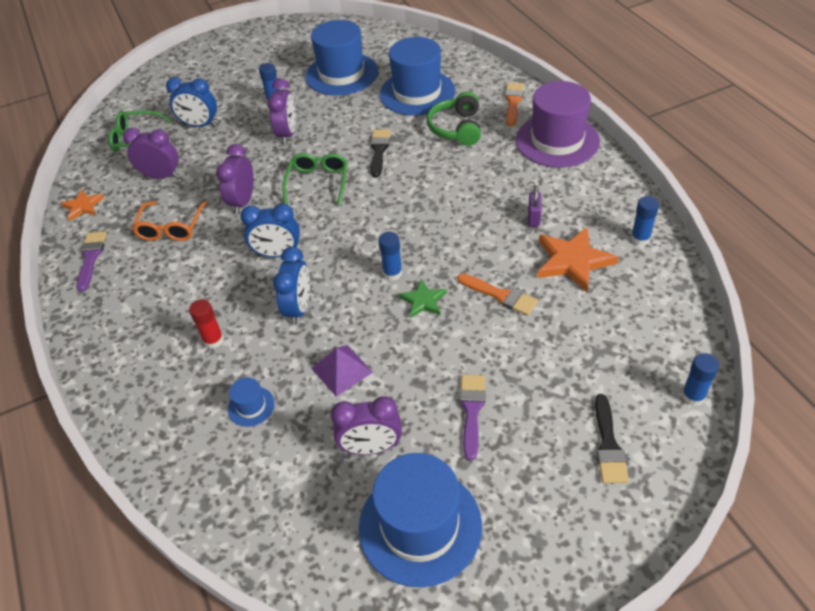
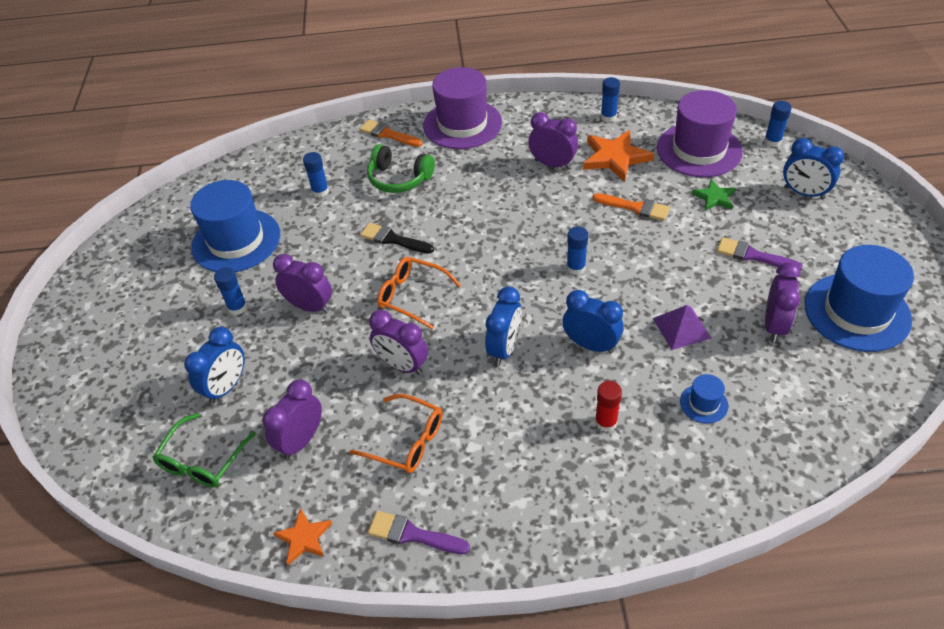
camera: 70 degrees left, 0 degrees up
(318, 183) = (413, 296): green glasses -> orange glasses
(417, 93) = (320, 191): blue hat -> blue glue stick
(423, 301) = (620, 255): green star -> green star (714, 197)
(500, 295) = (635, 207): orange brush -> orange brush turned 60 degrees clockwise
(534, 217) = (552, 164): purple padlock -> purple clock
(608, 444) = (804, 193): black brush -> blue clock
(630, 328) = (699, 150): none -> purple hat

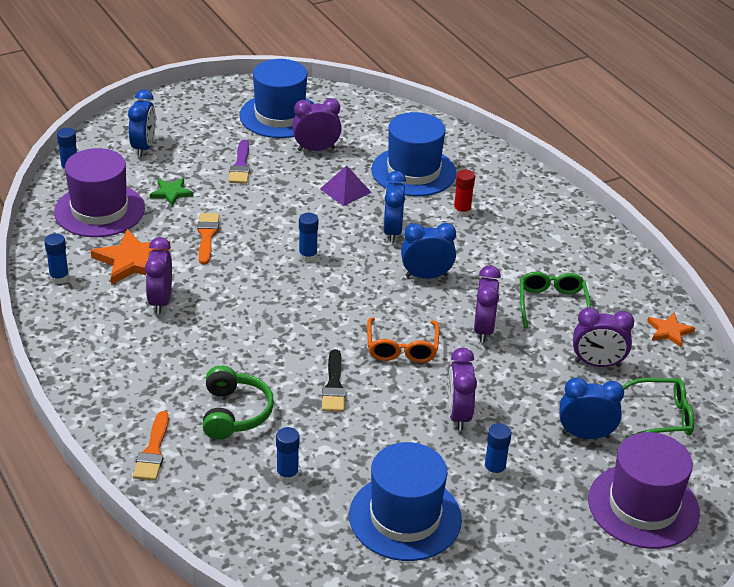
camera: 120 degrees left, 10 degrees down
(406, 441) = (552, 305): orange glasses -> green glasses
(413, 534) = (621, 279): purple brush -> none
(462, 124) = (110, 389): purple hat -> purple hat (643, 506)
(704, 403) = (413, 171): blue hat -> blue hat, size x2.31

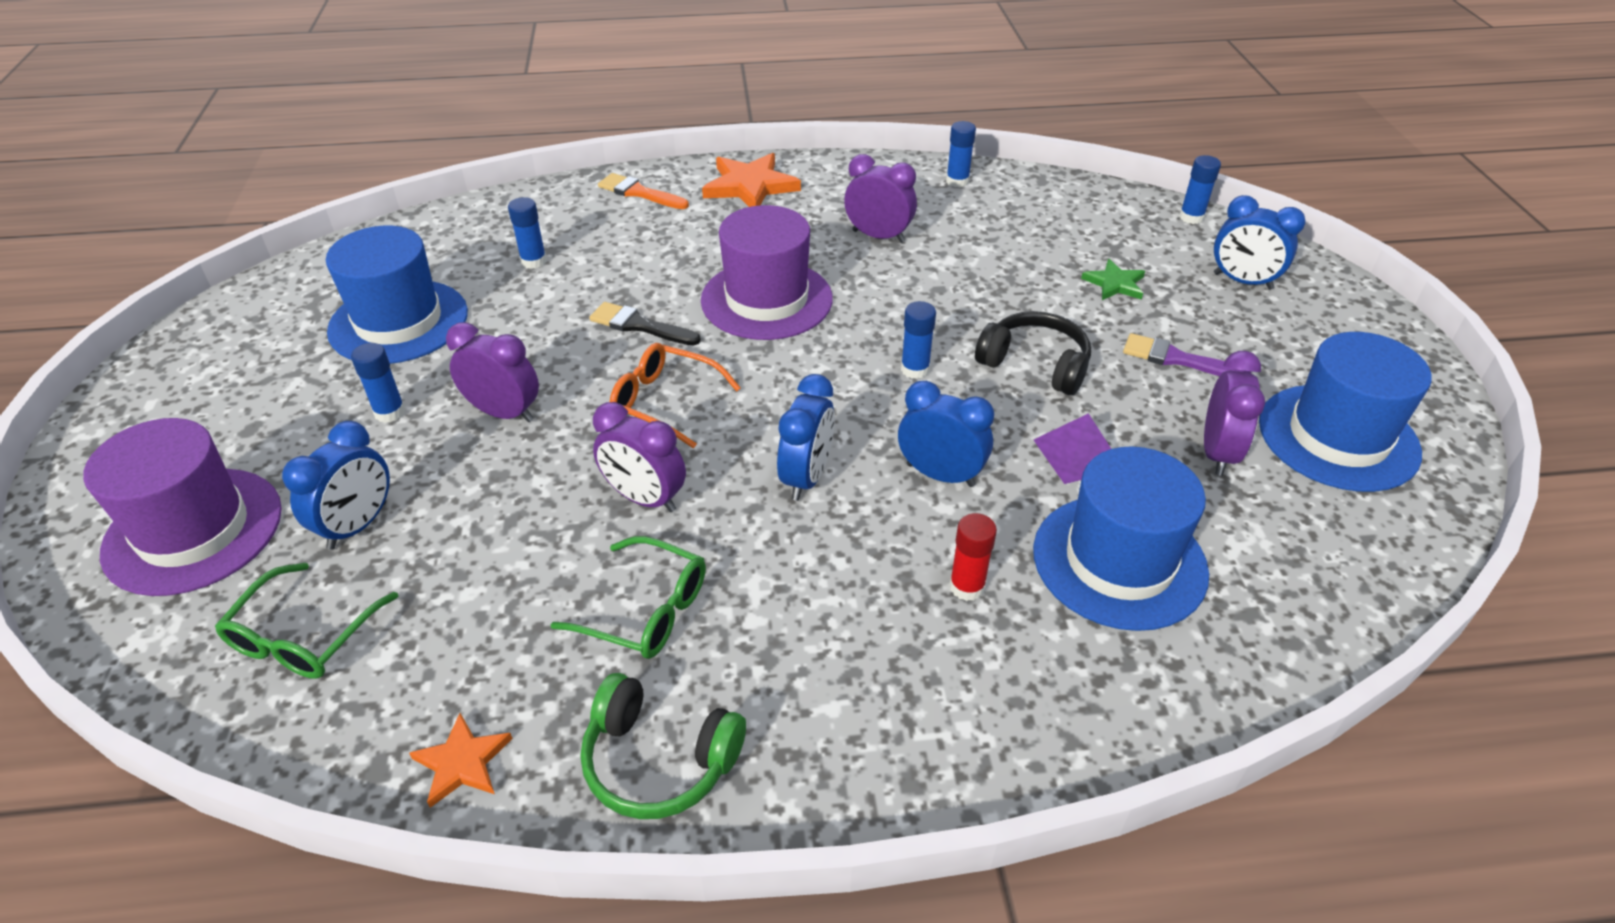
camera: 115 degrees right, 5 degrees up
(99, 210) = (1088, 224): purple hat -> purple hat (766, 299)
(132, 261) = (969, 230): orange star -> orange star (750, 186)
(207, 236) = (1000, 293): orange brush -> none
(235, 413) = (652, 248): green headphones -> green headphones (659, 761)
(275, 213) = (1035, 364): none -> black headphones
(597, 364) = (472, 608): purple clock -> none

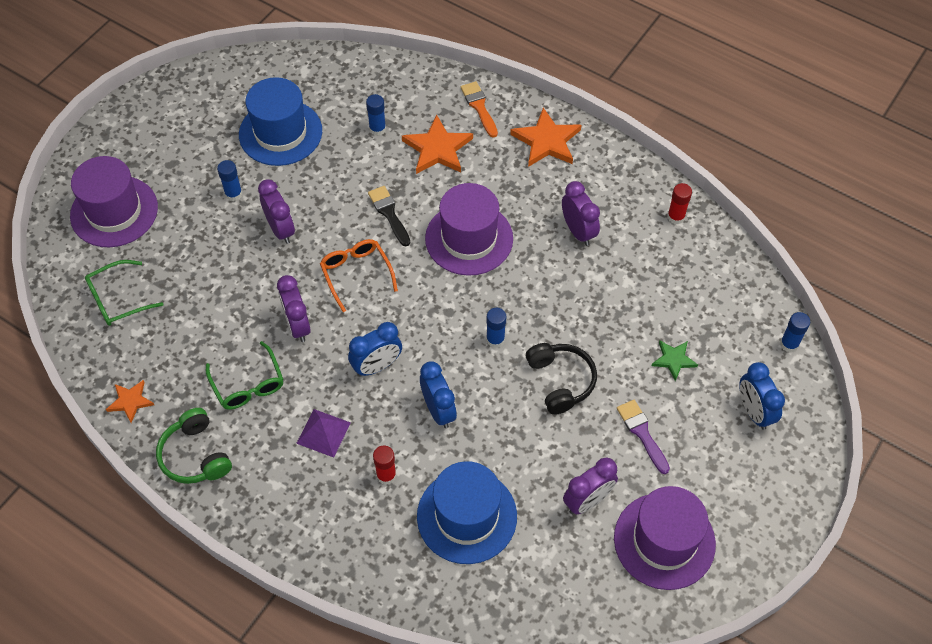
camera: 40 degrees right, 15 degrees up
(358, 526) = (175, 255): blue clock -> none
(632, 245) = (437, 149): none -> orange star
(957, 181) = (676, 217): blue glue stick -> red glue stick
(1078, 454) = (517, 448): purple pyramid -> purple pyramid (323, 432)
(1338, 437) = (664, 541): blue hat -> purple hat

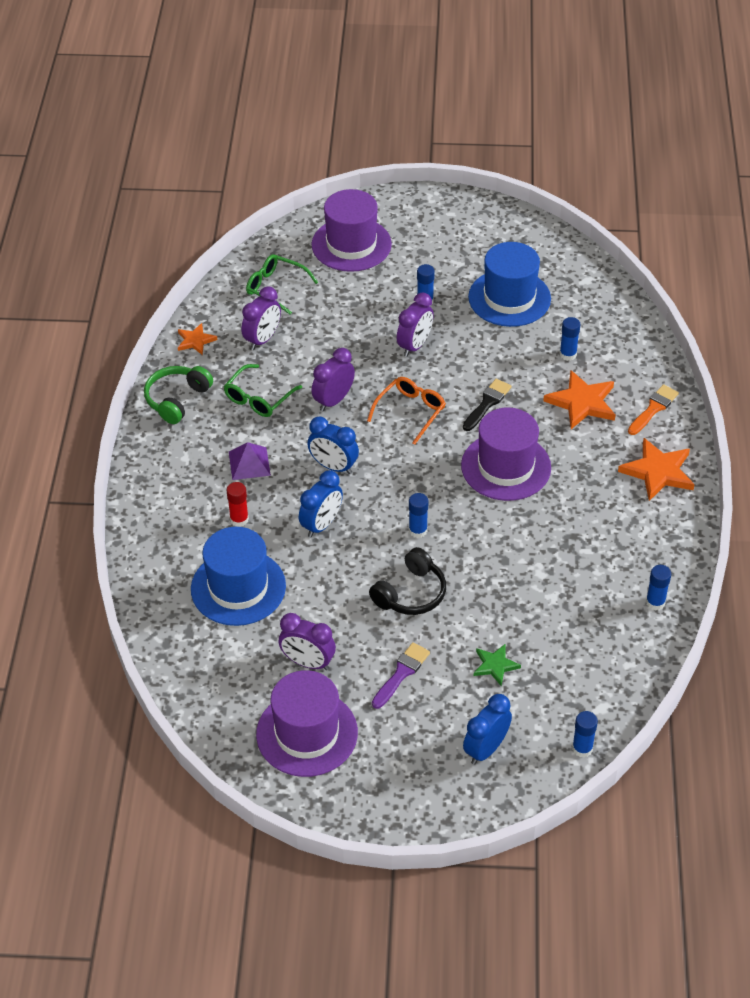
camera: 60 degrees right, 10 degrees down
(578, 231) = (577, 538): purple clock -> purple clock (262, 339)
(676, 217) = (655, 602): red glue stick -> blue glue stick

